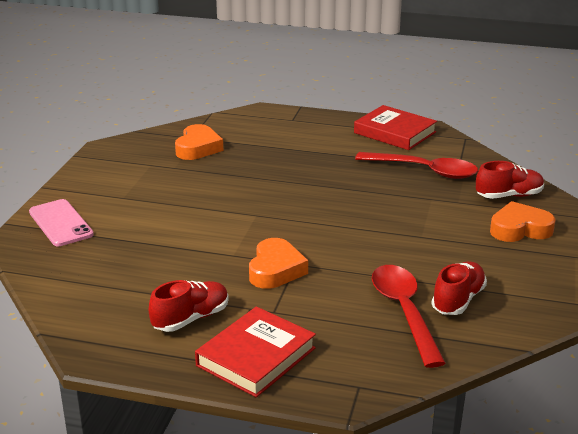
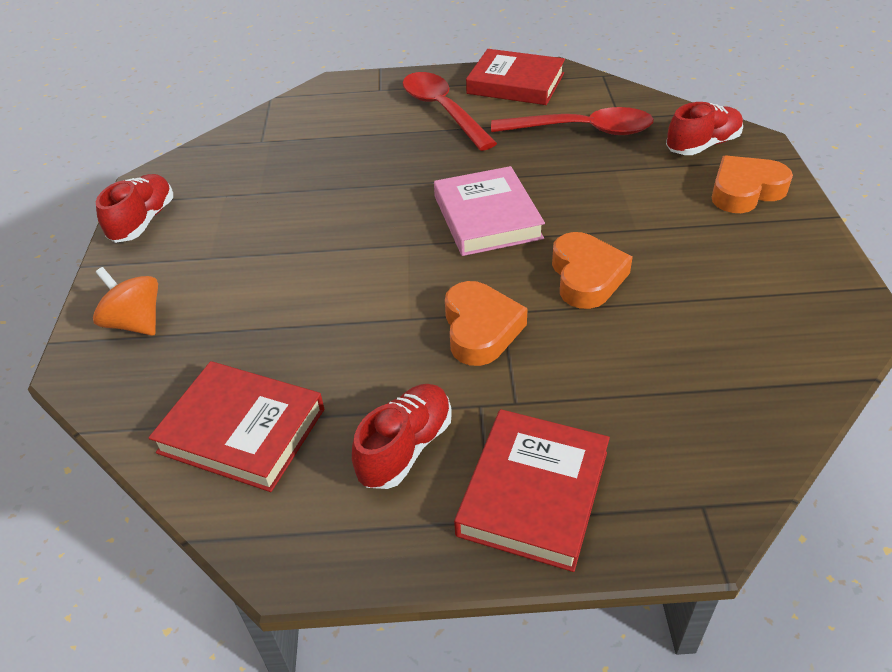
camera: 15 degrees left, 15 degrees up
(60, 223) = (136, 323): pink phone -> orange spinning top
(97, 289) = (242, 430): none -> red book
(198, 148) = (278, 156): orange heart -> orange heart (586, 277)
(320, 210) = (487, 217): none -> pink book
(404, 312) = (686, 356): red spoon -> red spoon (442, 111)
(458, 300) = (741, 319): red shoe -> red shoe (143, 221)

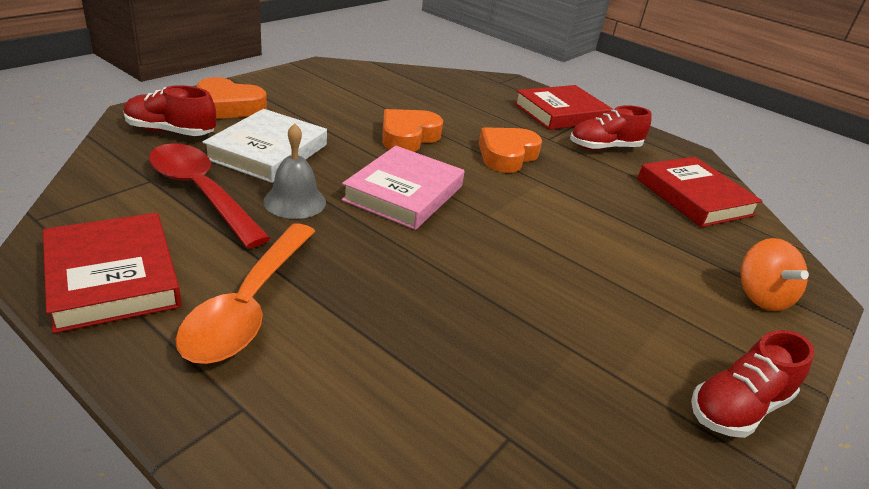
camera: 145 degrees left, 10 degrees down
(442, 111) = (249, 305): red spoon -> orange spoon
(531, 162) = (295, 201): none -> grey bell
(624, 178) = (268, 152): none -> white book

